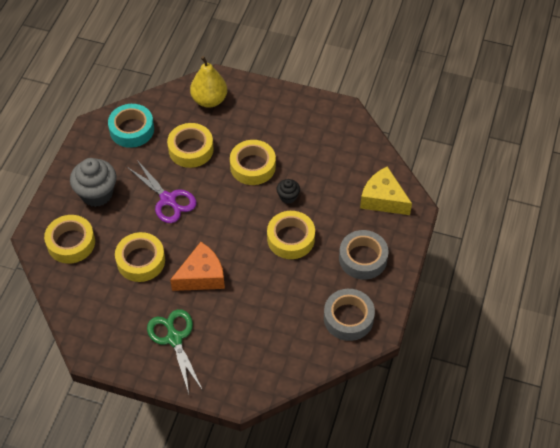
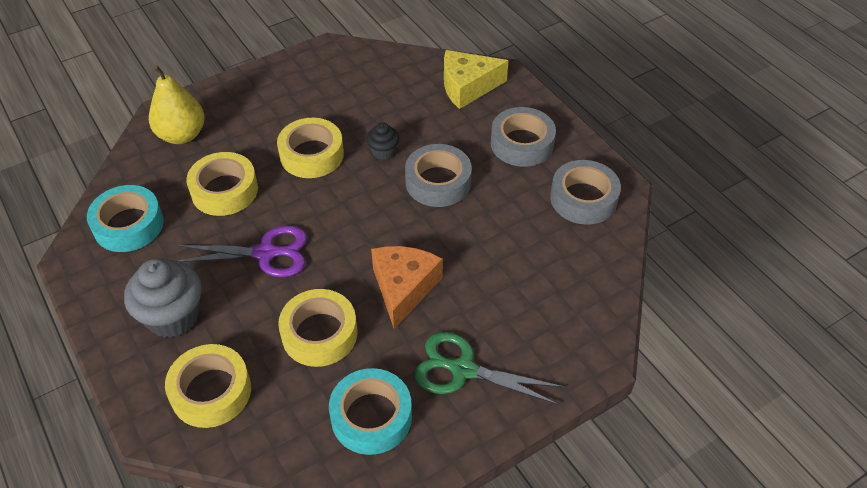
camera: 50 degrees left, 5 degrees down
(113, 318) = (371, 417): none -> turquoise tape
(291, 239) = (438, 182): yellow tape -> grey tape

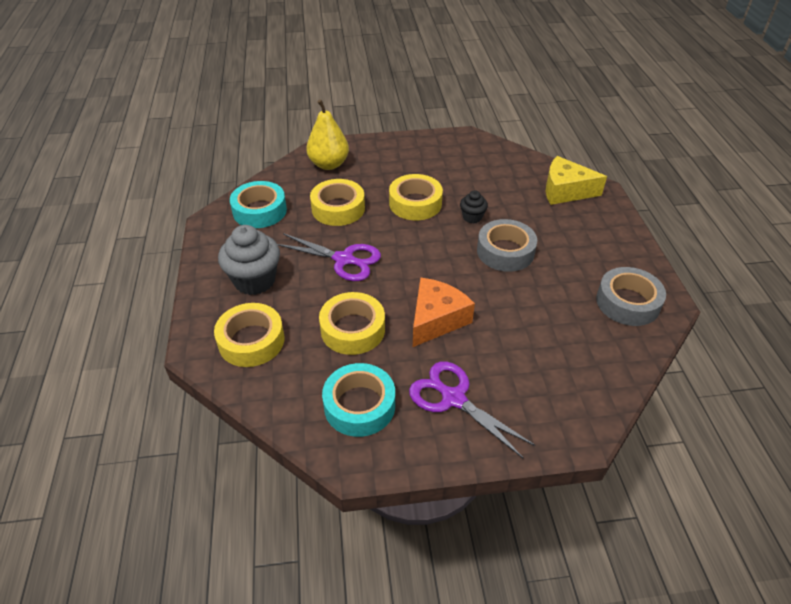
camera: 25 degrees right, 5 degrees down
(463, 369) = (453, 398): green scissors -> purple scissors
(522, 143) = (592, 244): grey tape -> none

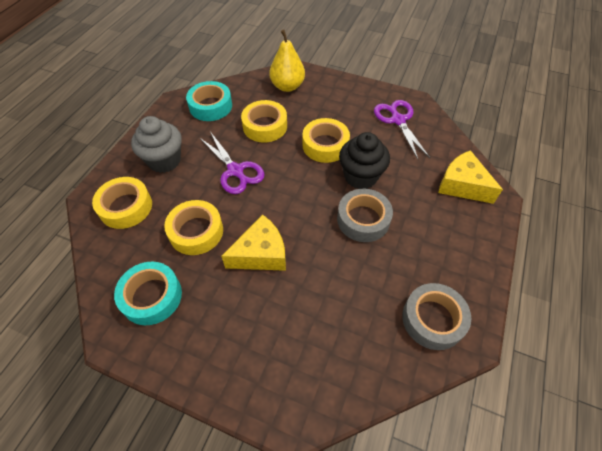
camera: 30 degrees right, 10 degrees up
(436, 319) = (261, 254): orange cheese -> yellow cheese
(453, 398) = (219, 329): purple scissors -> purple scissors (398, 120)
(472, 217) = (360, 176): black cupcake -> black cupcake, size x1.94

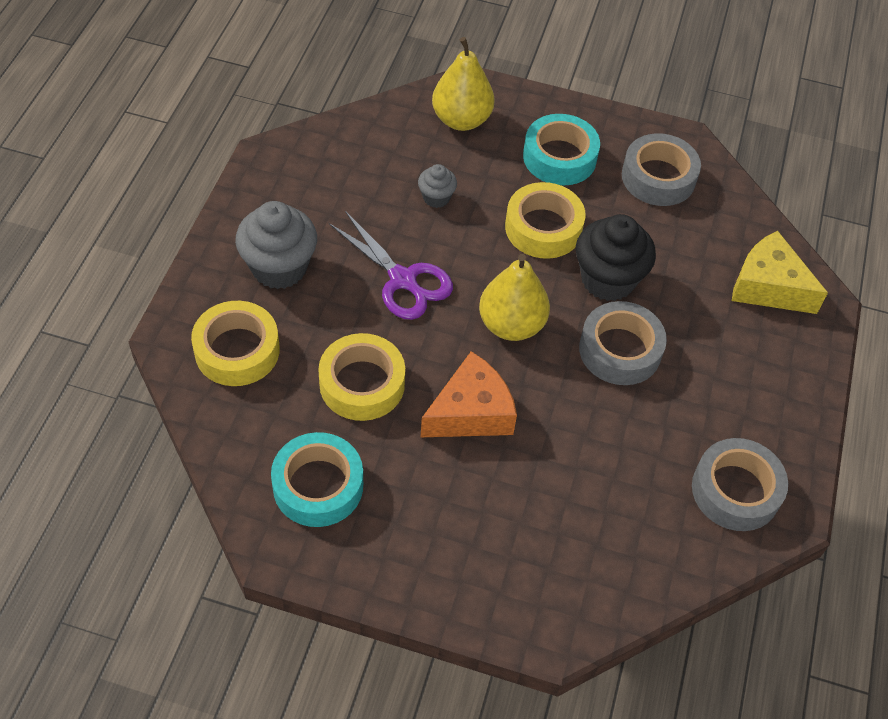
camera: 10 degrees left, 0 degrees up
(210, 106) = (334, 163): turquoise tape -> turquoise tape (559, 157)
(261, 254) = (471, 412): yellow cheese -> orange cheese
(265, 126) = (436, 198): yellow tape -> grey cupcake
(296, 200) = (511, 325): none -> yellow pear
(398, 120) = (658, 177): purple scissors -> grey tape

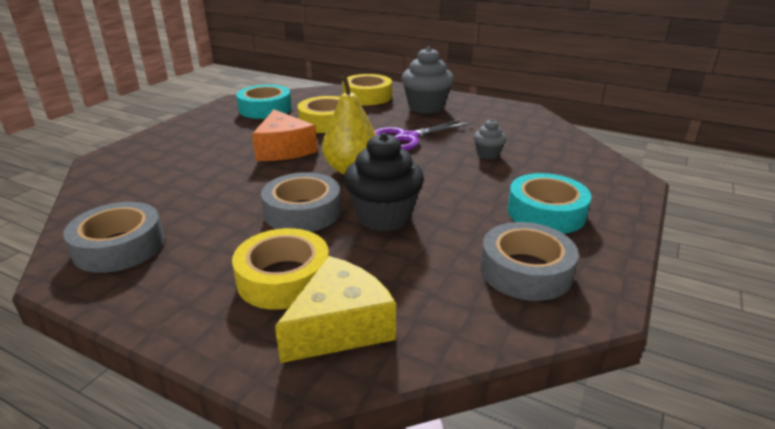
camera: 105 degrees right, 25 degrees down
(461, 119) = (584, 171): yellow pear -> none
(543, 228) = (452, 194): yellow tape -> yellow tape (284, 278)

